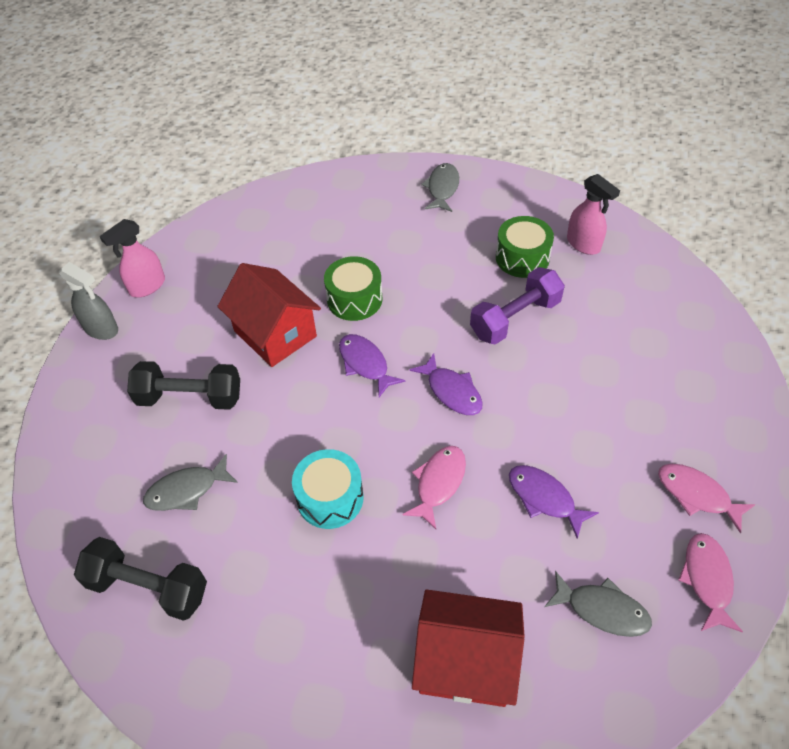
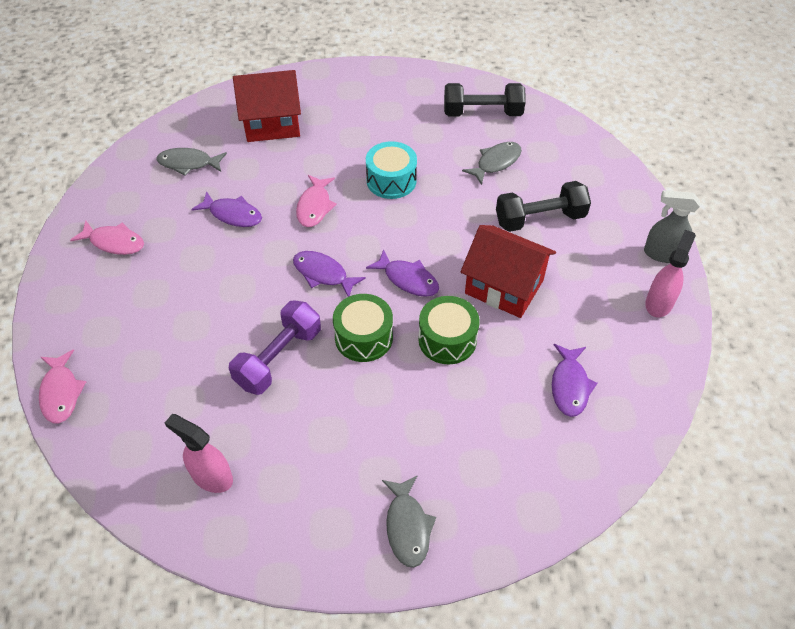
camera: 160 degrees right, 0 degrees up
(273, 243) = (569, 385): none -> purple fish
(522, 258) = (282, 437): green drum -> green drum (363, 337)
(707, 579) = (115, 193): pink fish -> pink fish (61, 392)

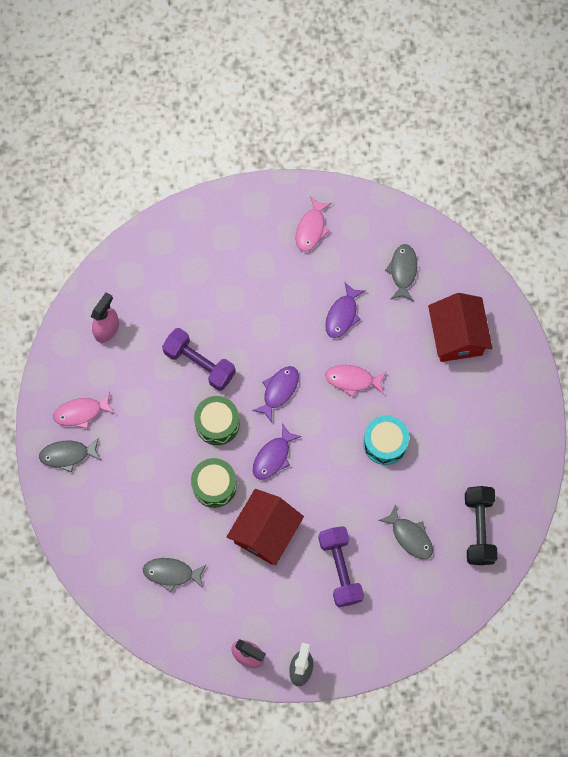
camera: 90 degrees right, 20 degrees up
(61, 392) = (173, 221): pink fish -> pink fish (81, 412)
(540, 219) = (340, 569): black dumbbell -> purple dumbbell
(569, 385) = (172, 573): purple fish -> grey fish

